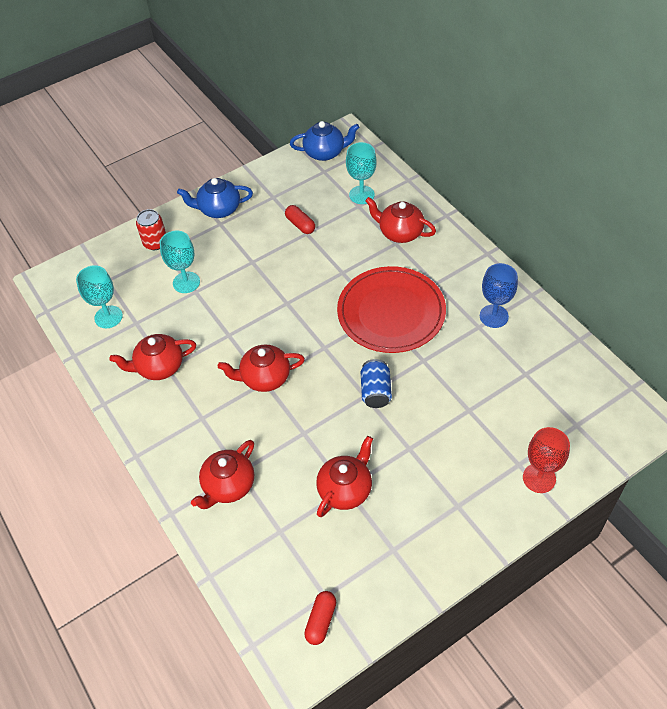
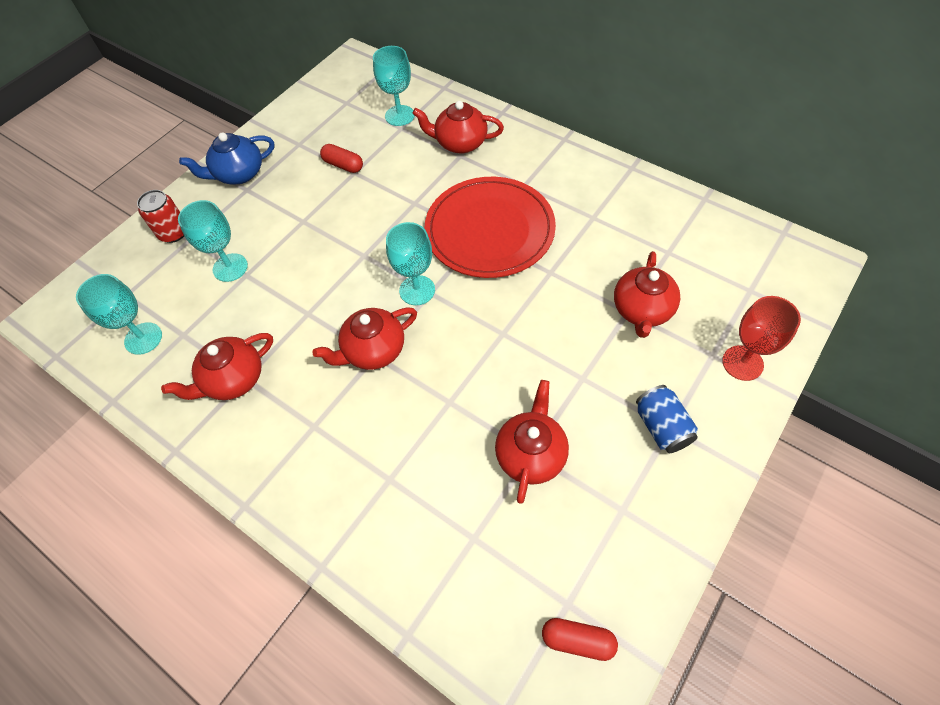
camera: 20 degrees left, 5 degrees up
(228, 486) = (382, 502): red teapot -> red teapot (642, 310)
(315, 342) = (417, 290): none -> turquoise goblet
(321, 621) = (578, 640): red capsule -> red capsule turned 75 degrees counterclockwise
(325, 152) = (339, 83): blue teapot -> none
(375, 391) = (513, 324): blue can -> blue can (661, 427)
(494, 316) = (603, 201): blue goblet -> none

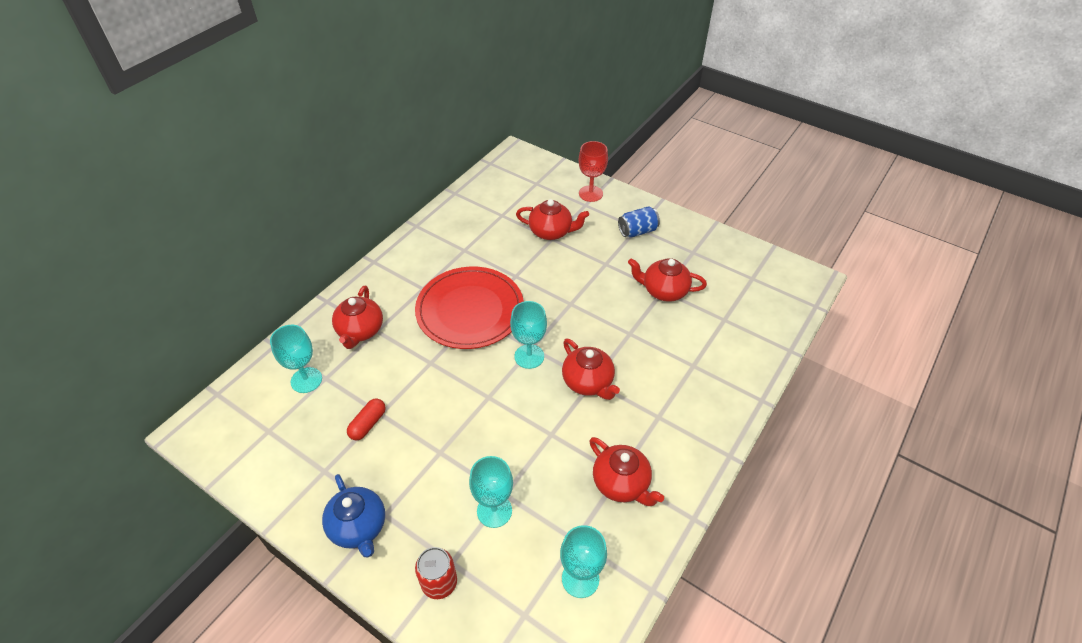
camera: 95 degrees left, 10 degrees down
(578, 640) = (770, 275): red capsule -> none

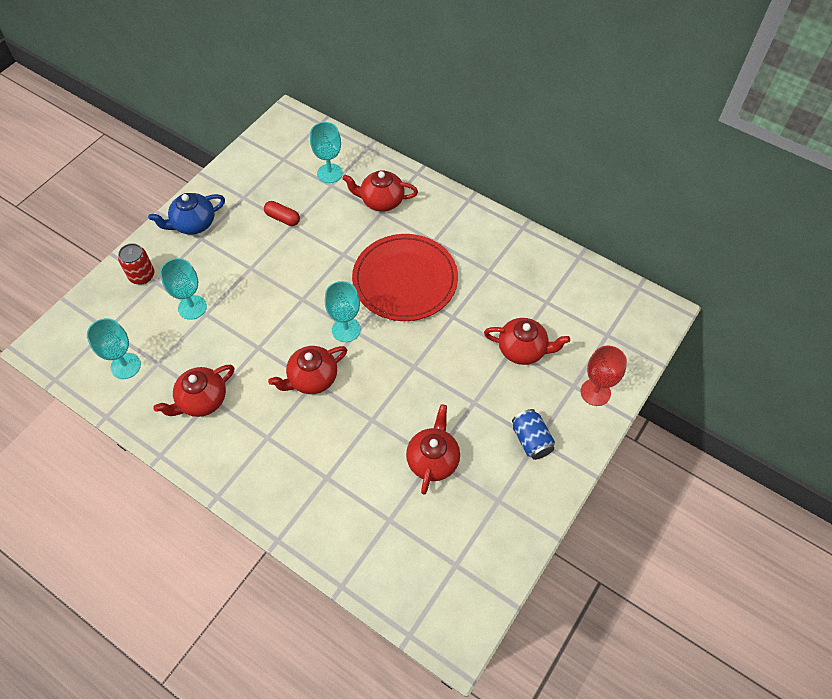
camera: 90 degrees right, 10 degrees up
(551, 232) = (523, 349): red teapot -> red teapot turned 90 degrees counterclockwise

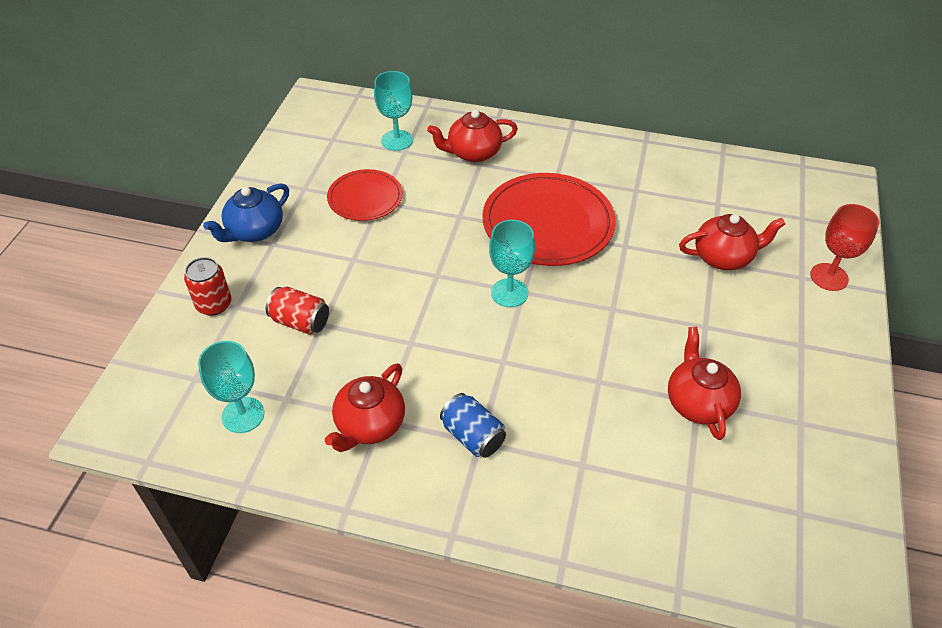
camera: 20 degrees left, 10 degrees down
(192, 307) = (300, 322): turquoise goblet -> red can
(282, 218) = (365, 198): red capsule -> red plate
(312, 378) = (499, 357): red teapot -> none
(531, 440) = (794, 346): blue can -> blue can (473, 436)

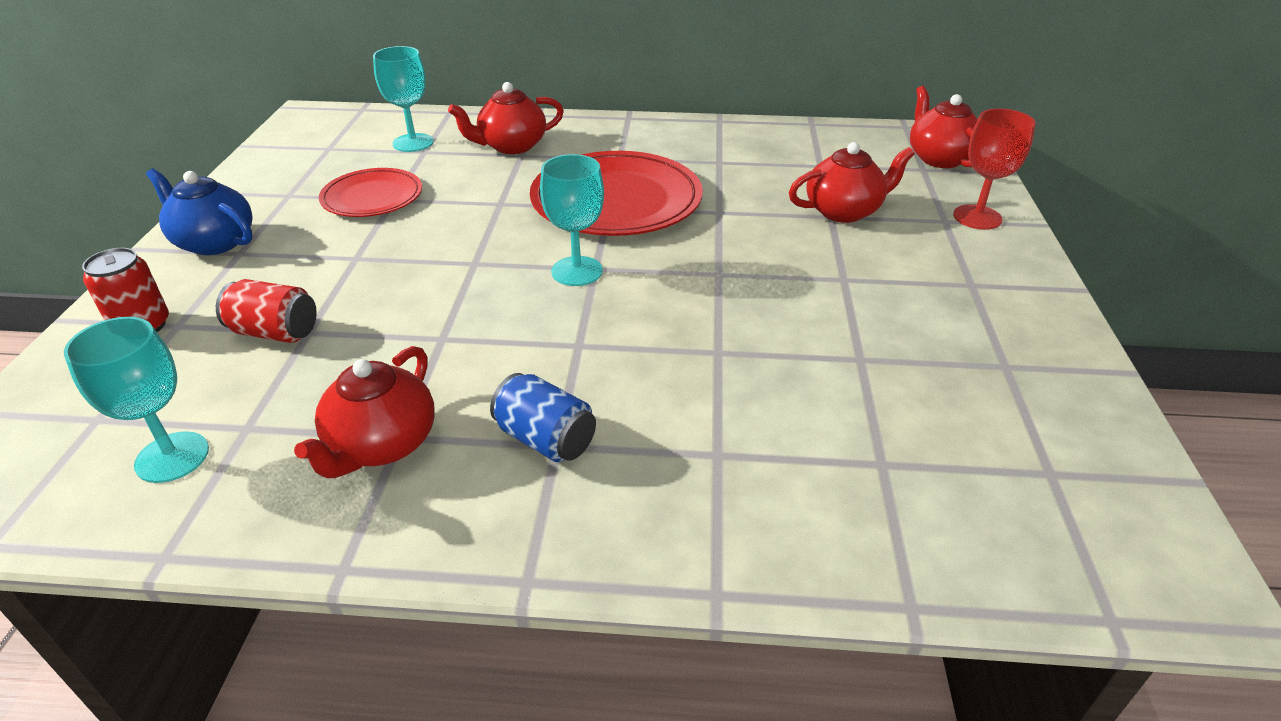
camera: 10 degrees left, 10 degrees down
(255, 231) = (214, 242): blue teapot -> blue teapot turned 90 degrees clockwise
(698, 402) = (861, 360): red teapot -> red teapot (939, 158)

